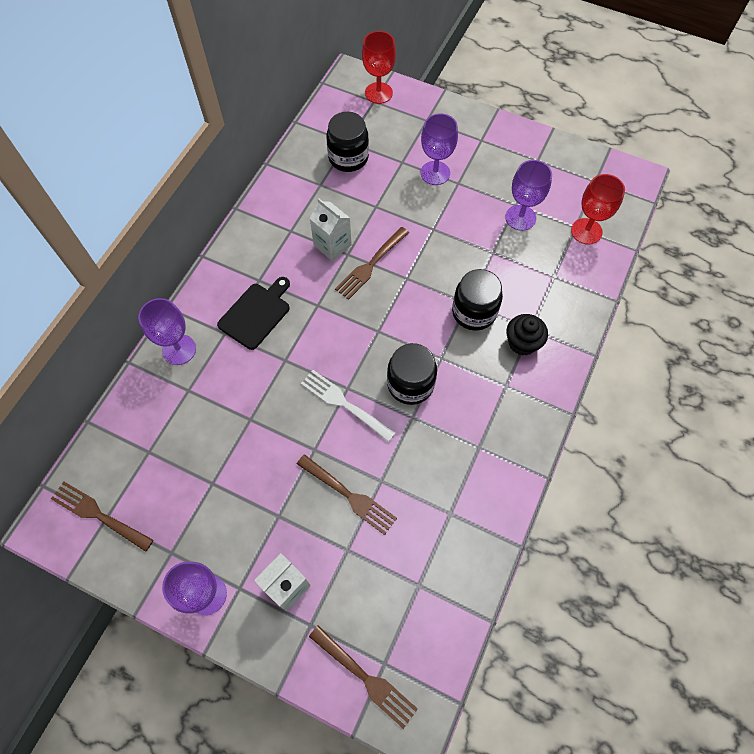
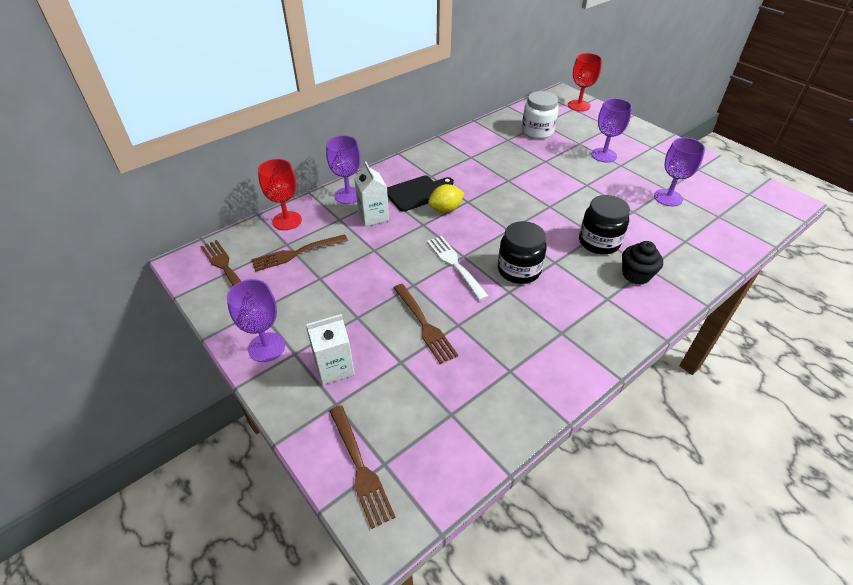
camera: 25 degrees right, 20 degrees down
(299, 327) = (445, 209): none -> yellow lemon
(332, 245) = (498, 172): white carton -> white carton (373, 216)
(348, 158) = (537, 131): black jar -> white jar
(371, 264) = (524, 190): brown fork -> brown fork (297, 253)
(586, 231) = (728, 221): red goblet -> red goblet (287, 221)

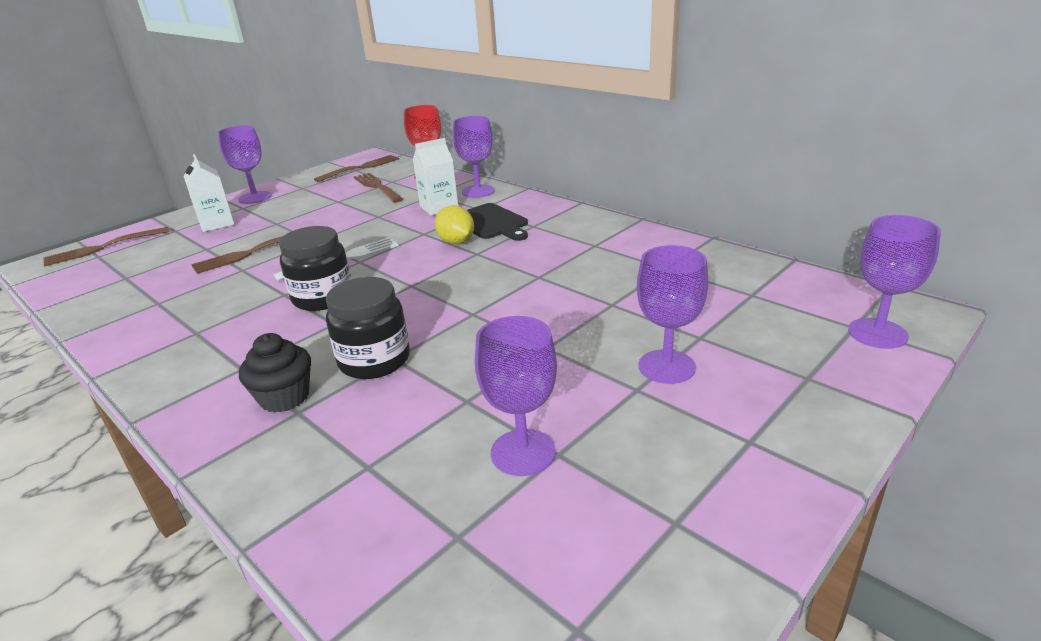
camera: 85 degrees right, 15 degrees down
(537, 131) = (716, 291): white jar -> none
(579, 105) = (877, 333): red goblet -> purple goblet

